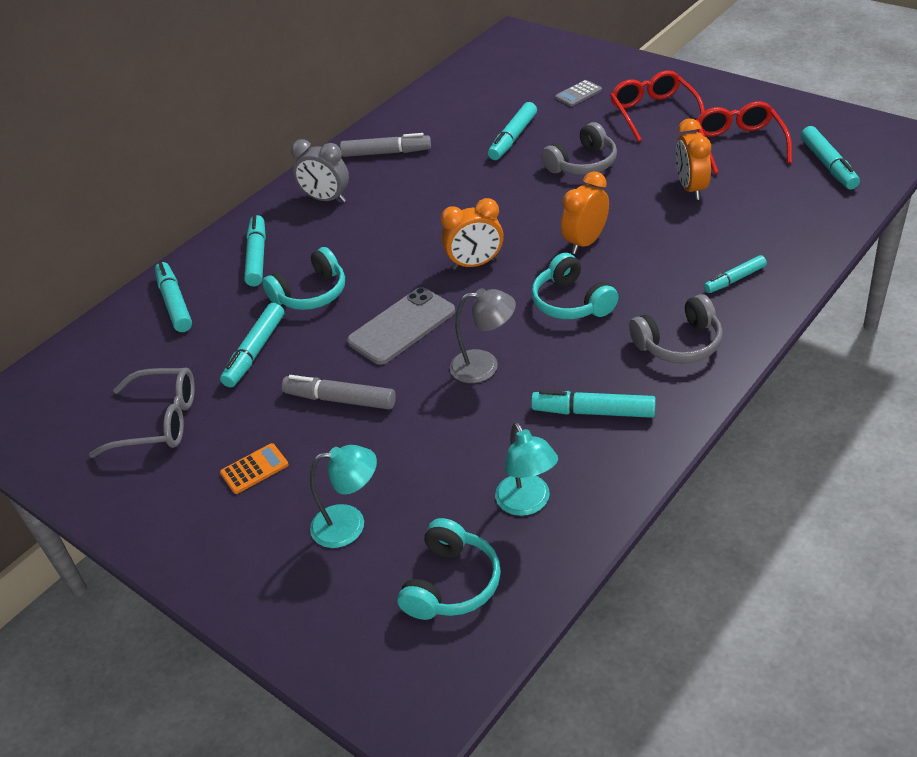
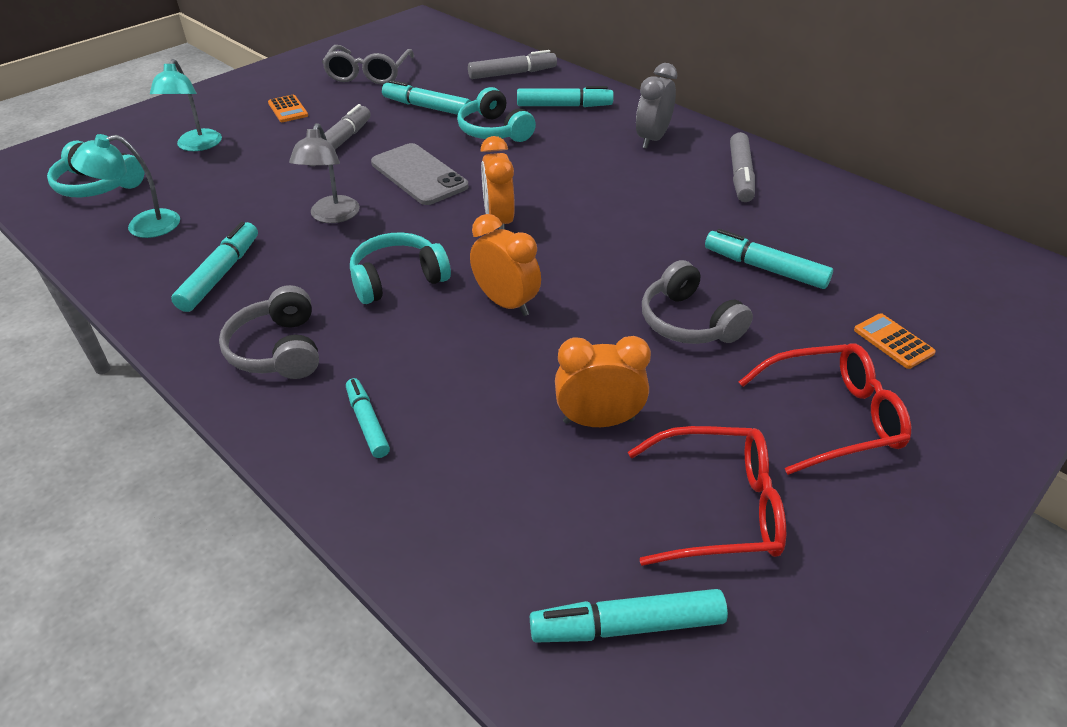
camera: 90 degrees right, 0 degrees up
(175, 303) = (512, 73): turquoise marker -> grey marker
(578, 94) = (893, 341): grey calculator -> orange calculator

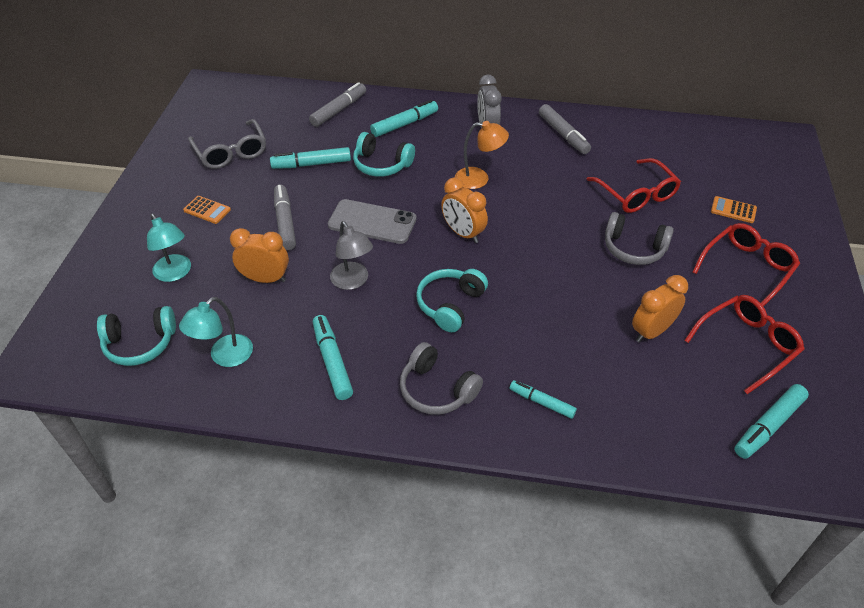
camera: 35 degrees left, 5 degrees up
(506, 303) = (529, 287): orange clock -> orange clock (265, 279)
(582, 180) = (479, 179): none -> orange lamp
(765, 268) = (636, 194): turquoise marker -> red glasses

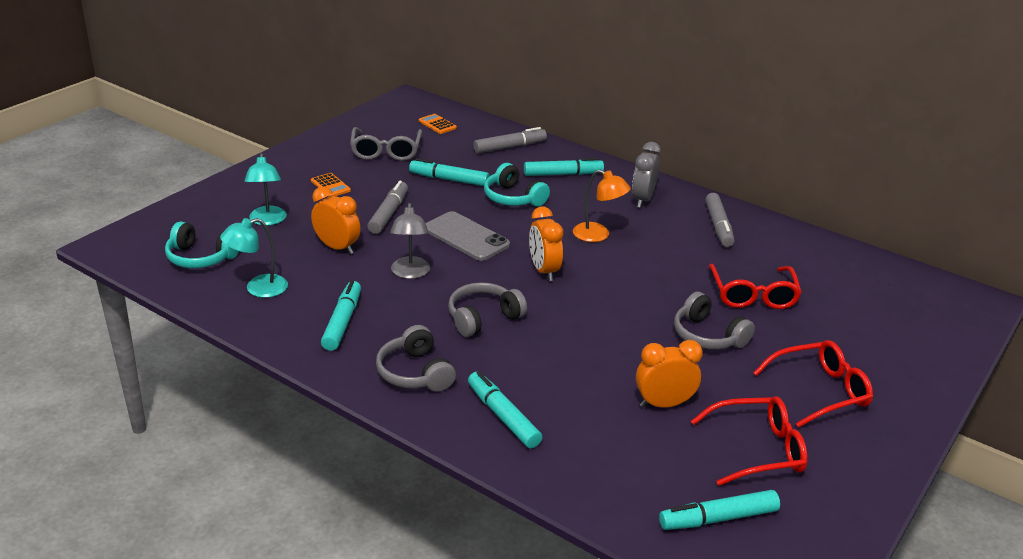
camera: 25 degrees right, 15 degrees down
(450, 305) = (483, 318): turquoise headphones -> grey headphones
(542, 402) = (503, 416): turquoise marker -> turquoise marker, size x1.52
(733, 210) = (851, 340): orange calculator -> orange calculator (437, 124)

